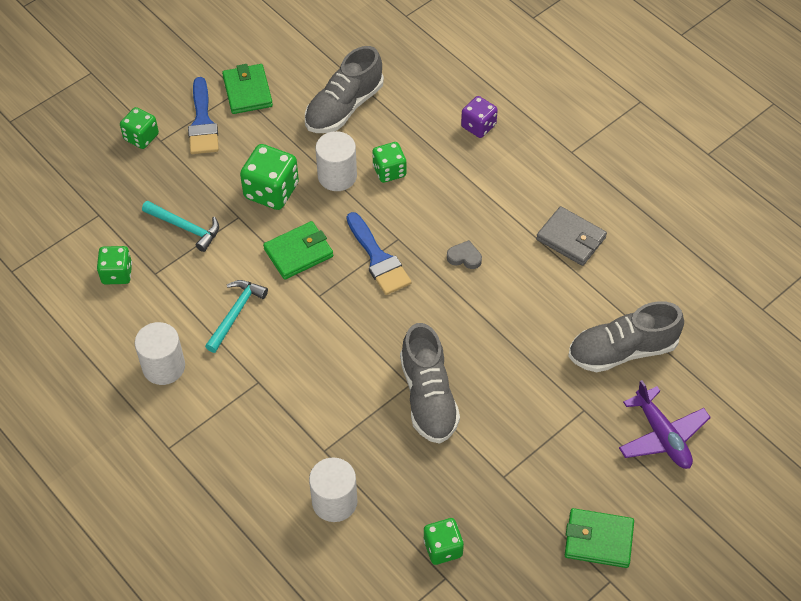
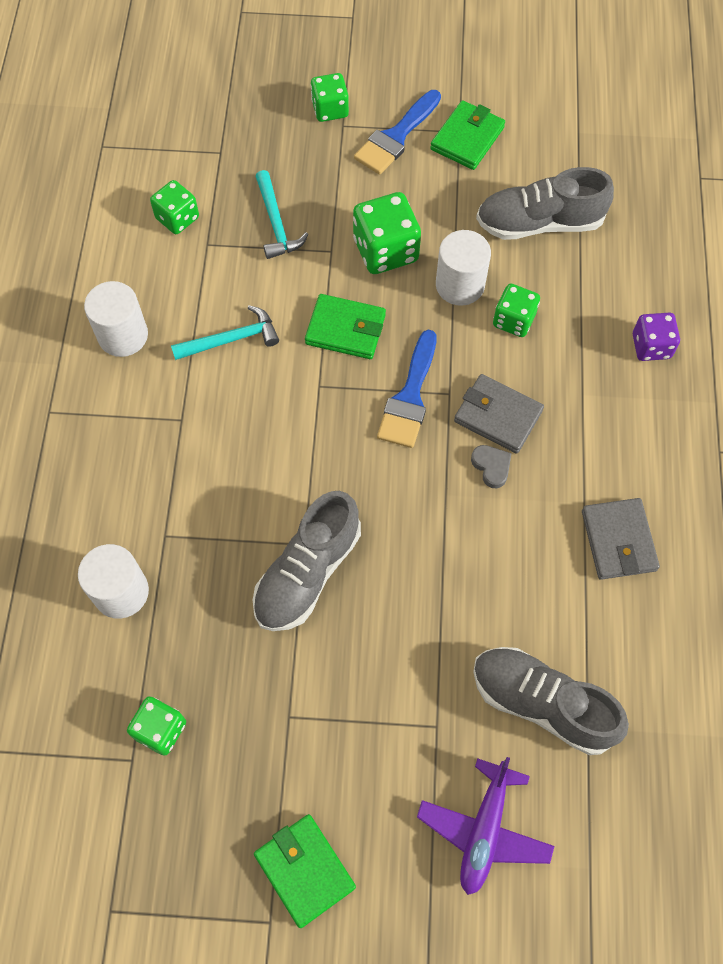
camera: 45 degrees right, 10 degrees up
(438, 228) = (498, 416): none -> grey wallet

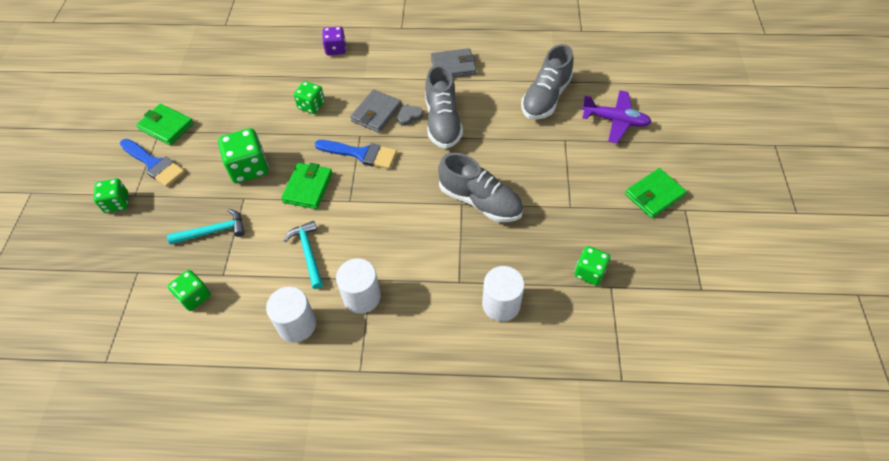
camera: 90 degrees left, 10 degrees down
(460, 285) = (282, 130): white cylinder -> white cylinder (362, 297)
(539, 223) = (242, 93): grey shoe -> grey shoe (442, 121)

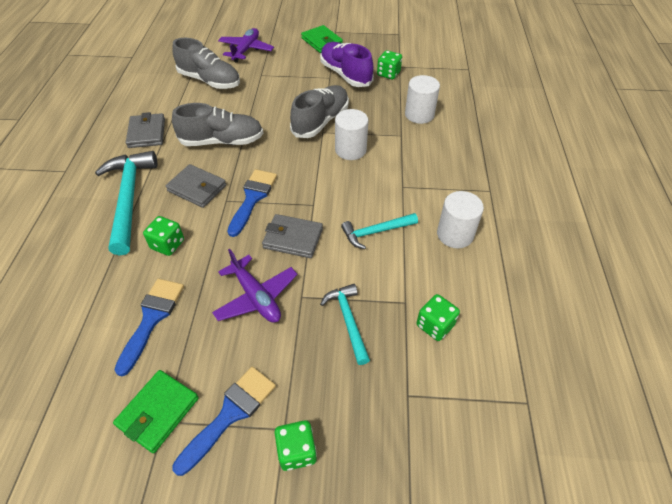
camera: 90 degrees left, 5 degrees down
(241, 110) = (152, 318): none -> blue brush
(249, 168) = (256, 297): green dice -> purple plane
(308, 188) = (293, 238): green wallet -> grey wallet
(335, 49) = (75, 227): purple dice -> none
(362, 297) = (421, 192): white cylinder -> white cylinder (350, 150)
(366, 72) = (129, 198): none -> turquoise hammer
(409, 116) = (208, 164): grey heart -> none
(579, 223) = (345, 74): none -> purple shoe

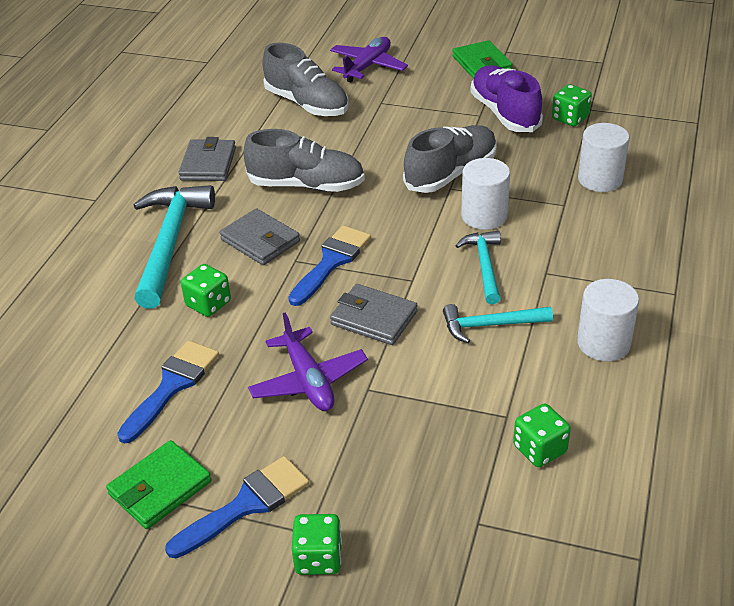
camera: 15 degrees right, 10 degrees down
(348, 320) = (422, 426): turquoise hammer -> turquoise hammer (484, 266)

